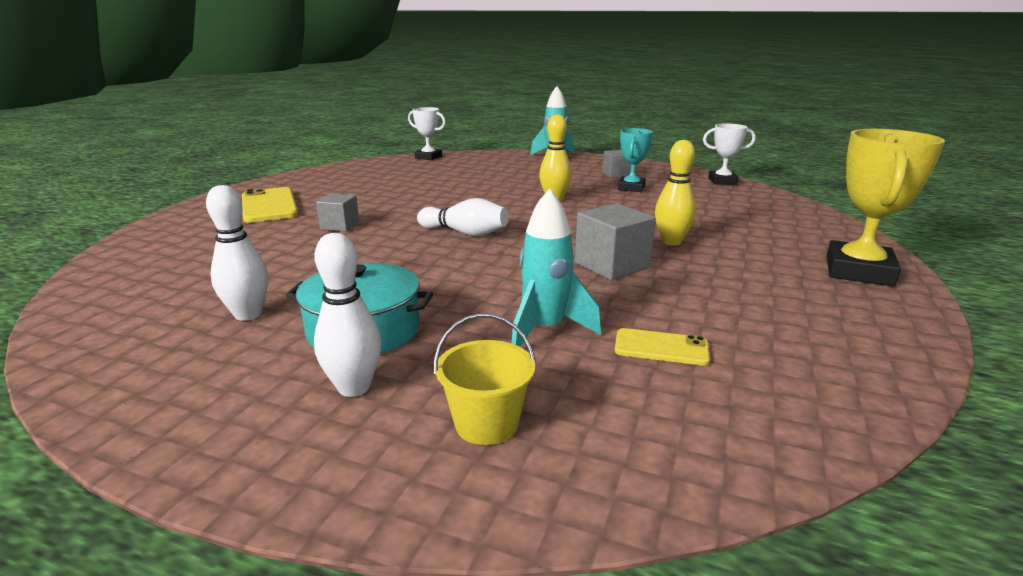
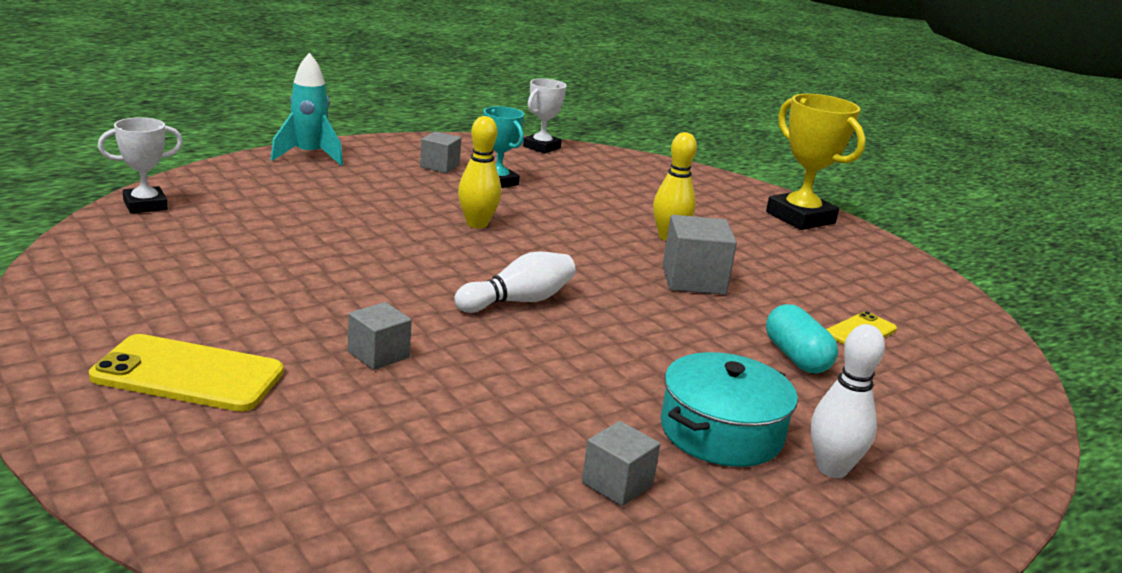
camera: 60 degrees left, 0 degrees up
(248, 314) = (617, 484): white bowling pin -> grey cube
(486, 424) = (923, 433): yellow bucket -> none
(545, 330) = (796, 357): turquoise rocket -> turquoise capsule

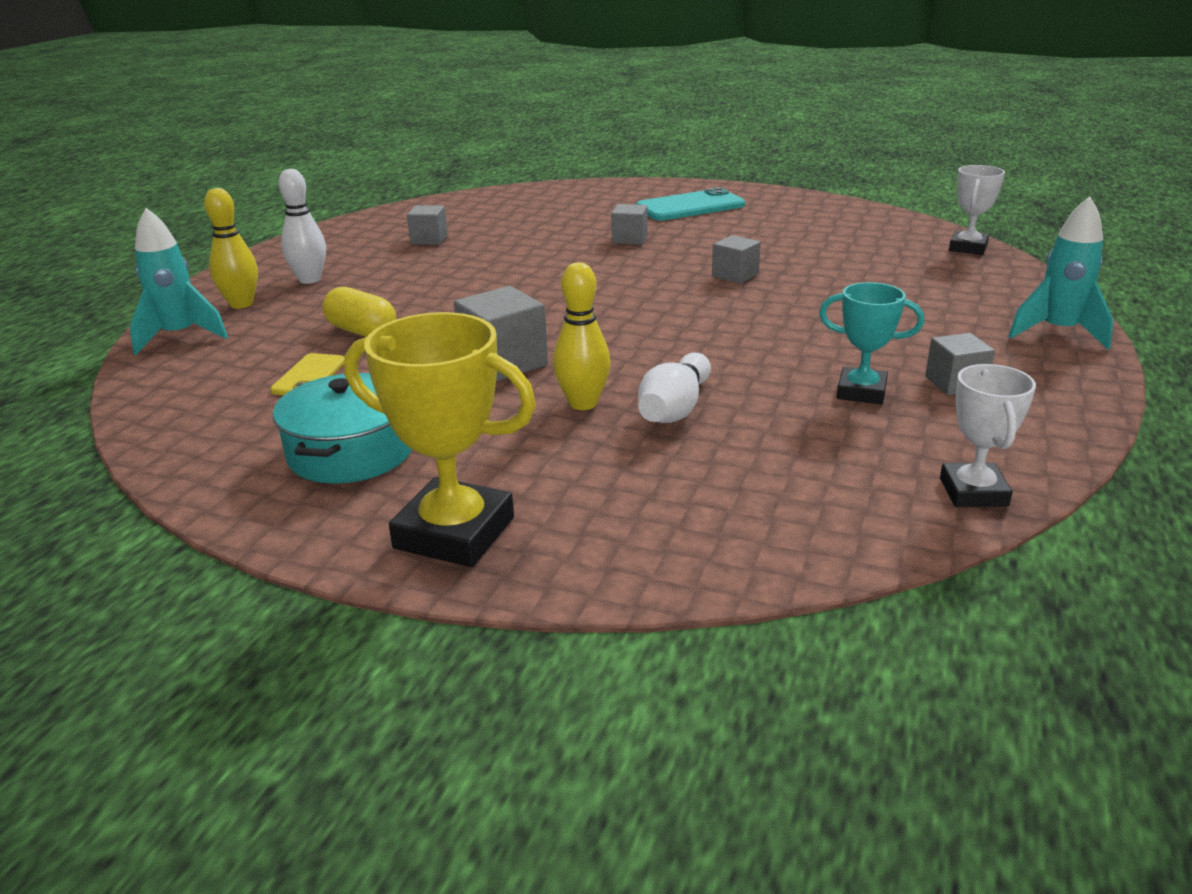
camera: 150 degrees right, 5 degrees up
(188, 374) = (690, 206): yellow phone -> turquoise phone
(385, 267) = (735, 275): none -> grey cube
(477, 224) = (763, 333): yellow bowling pin -> yellow bowling pin (241, 304)
(518, 301) = (611, 290): white bowling pin -> white bowling pin (674, 409)
(721, 432) = (390, 273): turquoise pot -> turquoise pot (351, 451)
(796, 357) = (362, 331): turquoise capsule -> yellow capsule
(998, 433) = (180, 337): none -> turquoise rocket

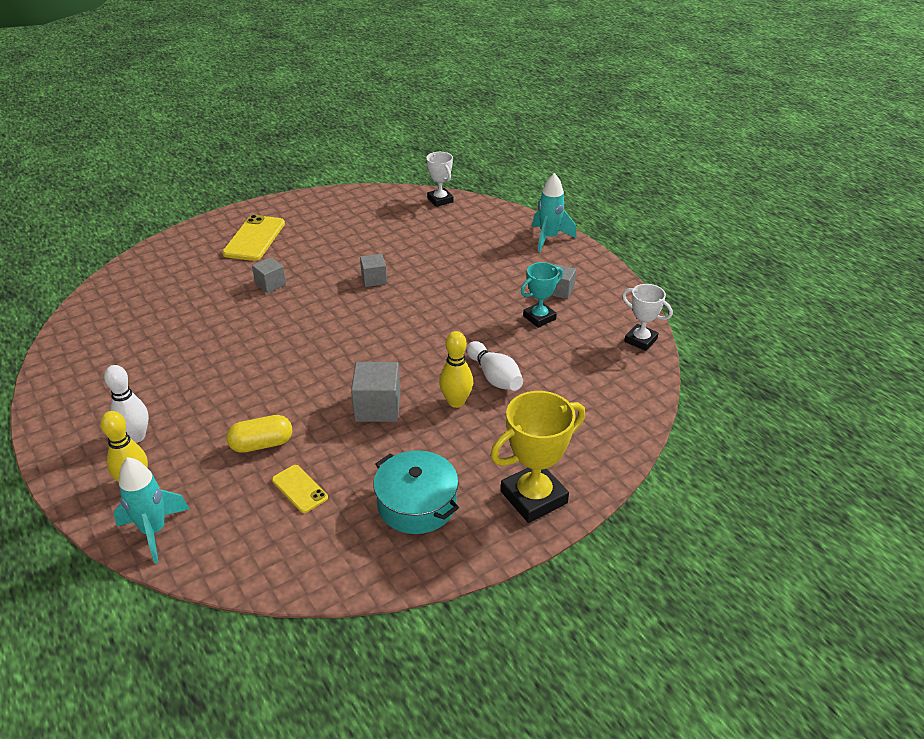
camera: 55 degrees left, 10 degrees up
(429, 239) = (143, 357): grey cube -> none
(690, 206) = (254, 238): turquoise phone -> yellow phone

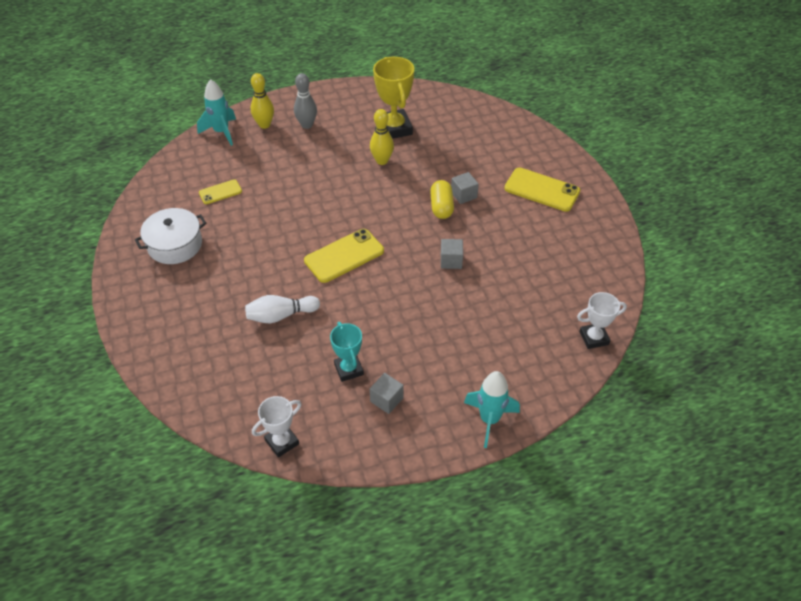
camera: 105 degrees right, 10 degrees up
(136, 436) = (307, 125): white bowling pin -> grey bowling pin
(262, 444) = (271, 178): yellow capsule -> yellow capsule (441, 207)
(377, 407) = (279, 239): grey cube -> none
(389, 350) = (344, 256): none -> yellow phone
(417, 504) = (175, 245): turquoise pot -> white pot
(456, 402) = (263, 285): yellow bowling pin -> yellow bowling pin (382, 161)
(534, 497) = (144, 307): yellow trophy -> yellow trophy (394, 128)

